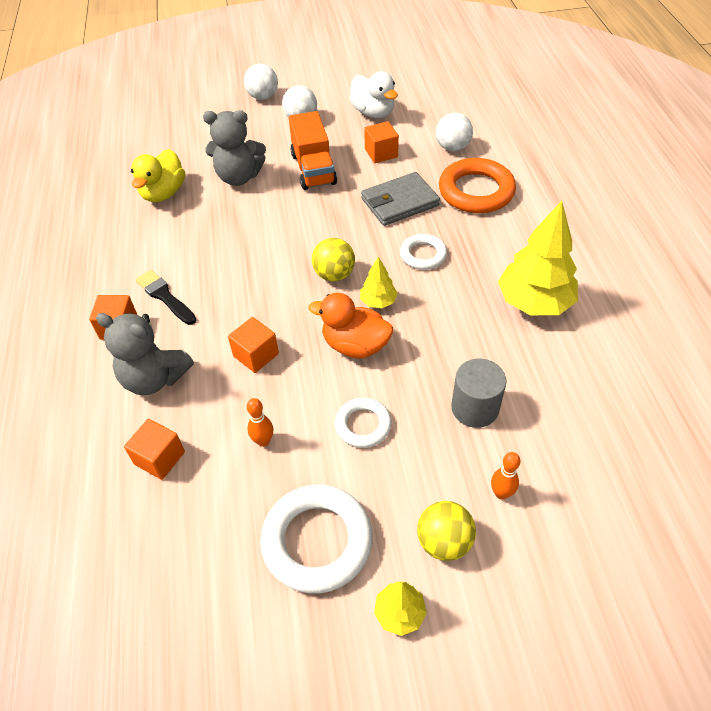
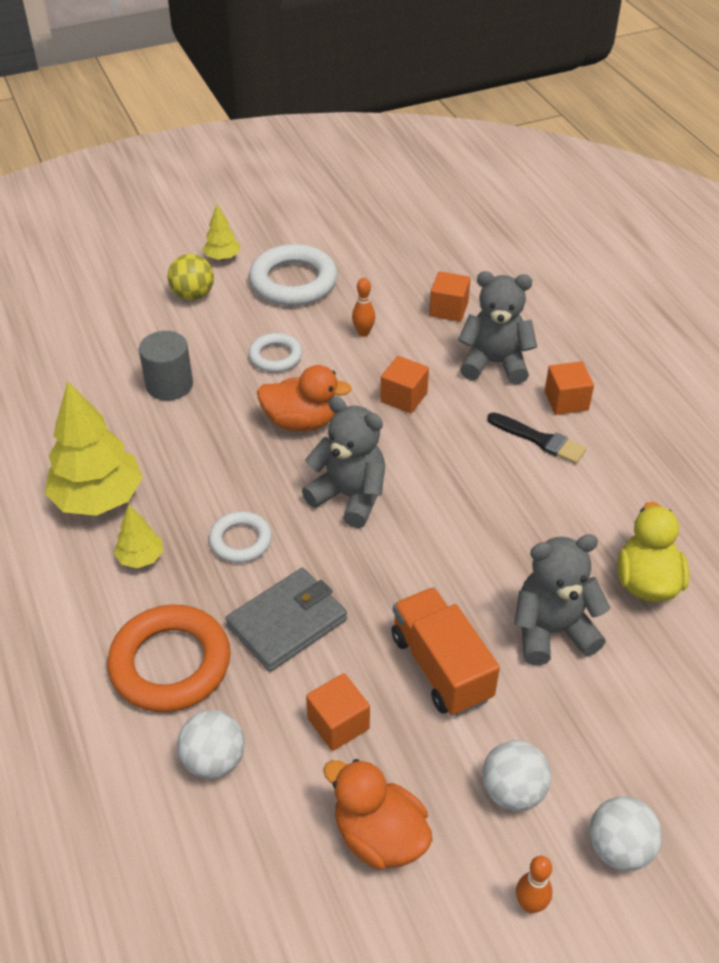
camera: 165 degrees right, 5 degrees down
(334, 274) = (349, 496): yellow ball -> grey teddy bear
(373, 112) = (379, 836): white duck -> orange duck
(378, 301) = (286, 471): yellow tree -> yellow tree (141, 558)
(501, 493) = (146, 328): orange bowling pin -> orange bowling pin (530, 904)

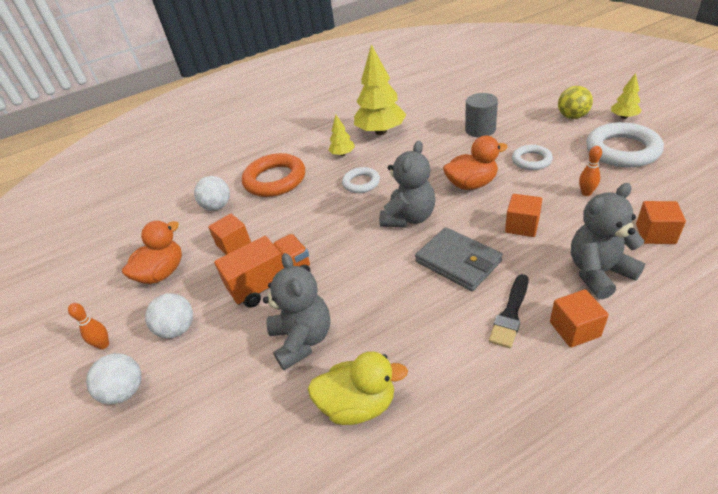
camera: 90 degrees right, 5 degrees down
(287, 622) = (303, 212): grey wallet -> grey wallet (458, 261)
(301, 421) = (471, 184): orange duck -> orange duck turned 105 degrees counterclockwise
(494, 363) = (598, 273): grey teddy bear -> grey teddy bear turned 120 degrees counterclockwise

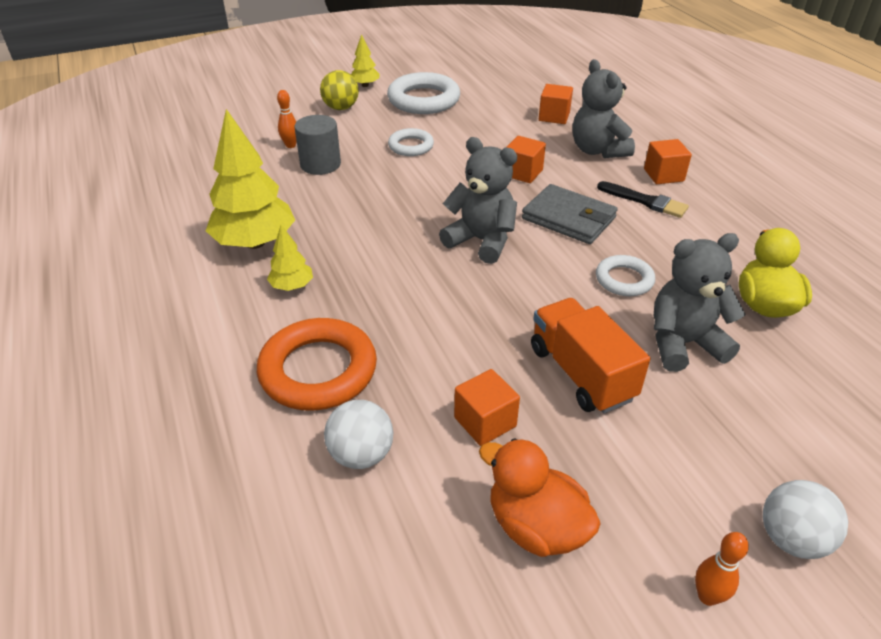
camera: 90 degrees left, 0 degrees up
(177, 329) = (669, 483): white ball -> none
(361, 183) = (384, 273): white ring -> white ring (624, 280)
(458, 261) = (568, 218): grey wallet -> grey wallet turned 75 degrees clockwise
(471, 184) = (435, 189): orange duck -> none
(586, 193) = (484, 131): orange bowling pin -> orange bowling pin (290, 145)

